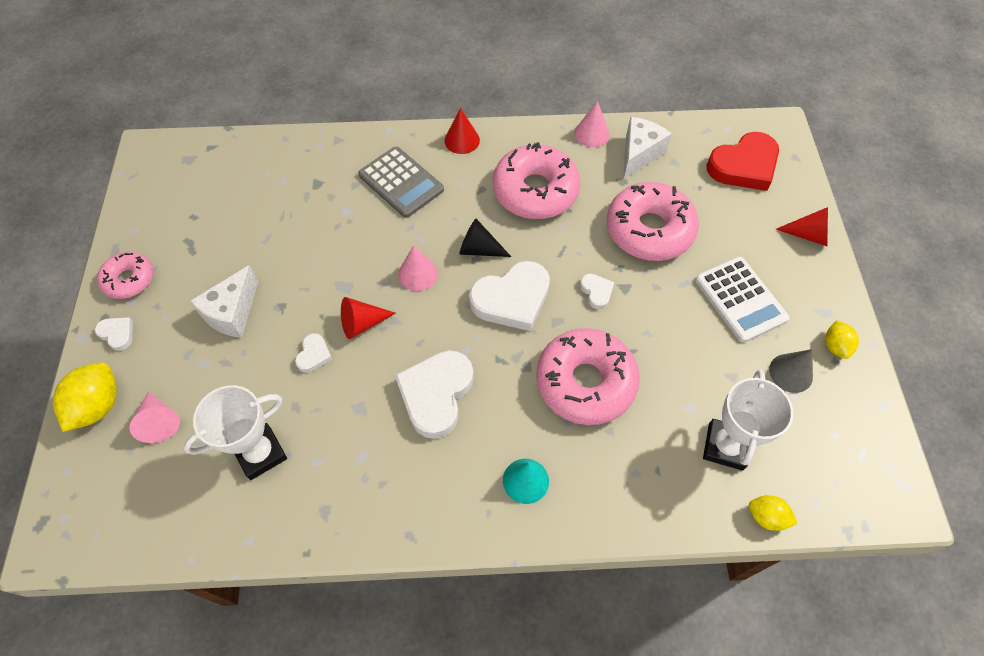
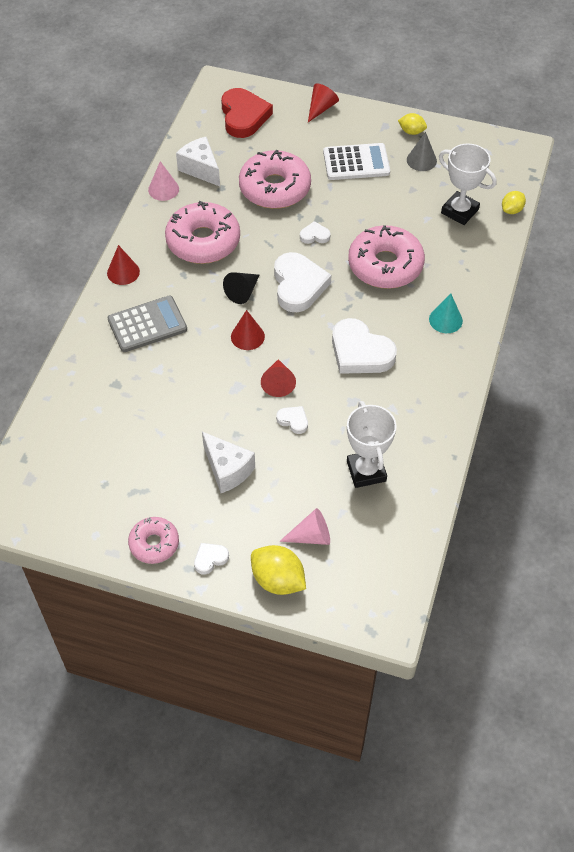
camera: 70 degrees left, 5 degrees down
(418, 274) = (247, 336): pink cone -> red cone

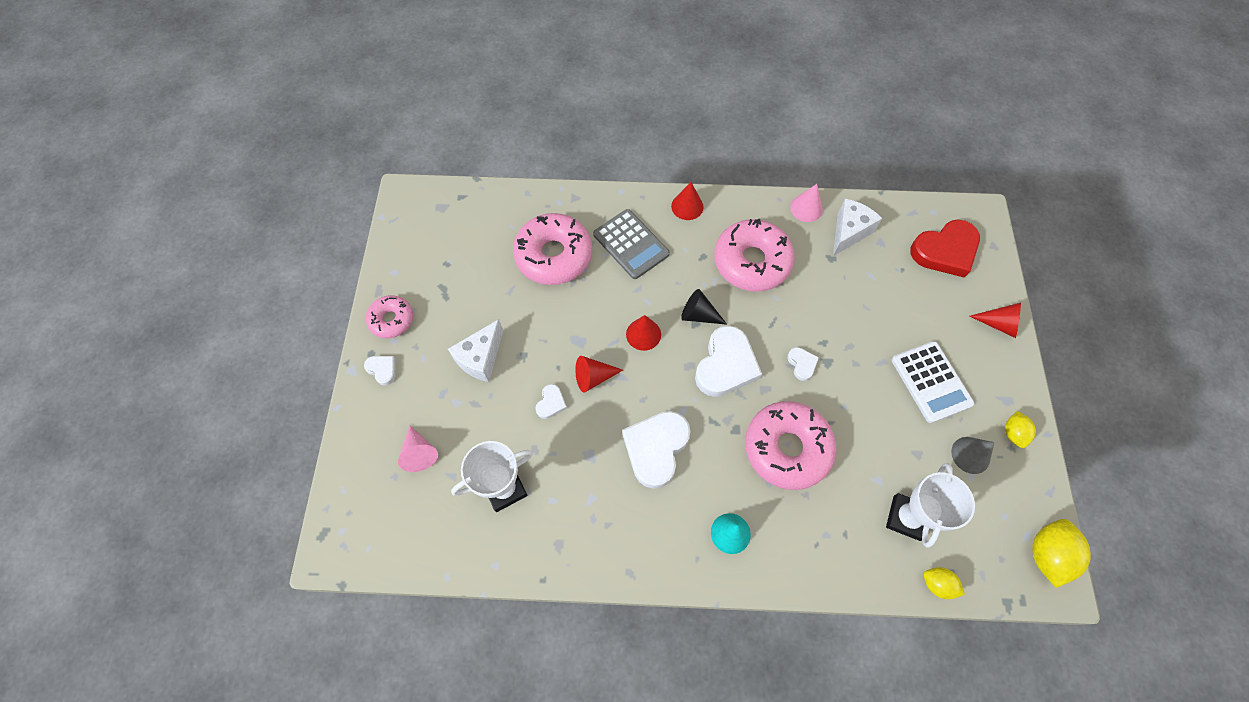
camera: 75 degrees right, 10 degrees up
(275, 188) = (853, 308): pink donut -> pink donut (554, 255)
(278, 580) = (367, 434): yellow lemon -> yellow lemon (1046, 554)
(298, 285) = (726, 365): white heart -> white heart turned 45 degrees counterclockwise

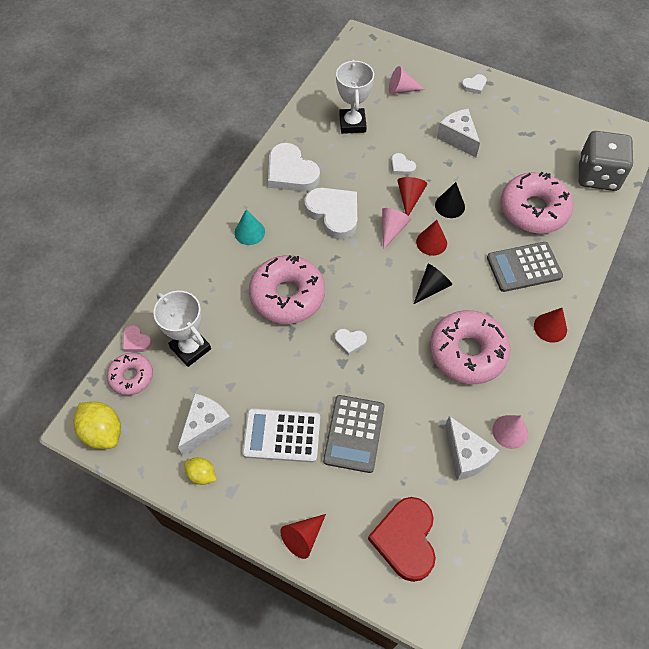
camera: 115 degrees right, 5 degrees down
(391, 320) = (514, 99): pink donut -> pink donut (131, 377)
(480, 212) = (597, 175): none -> grey dice
(585, 333) = (450, 206): none -> black cone
(646, 378) = (392, 229): none -> pink cone
(726, 365) = (376, 286): white heart -> white heart (291, 172)
(887, 322) = (354, 433): none -> grey calculator
(937, 584) = (136, 341): yellow lemon -> pink heart
(970, 455) = (205, 426): grey cone -> white cheese

